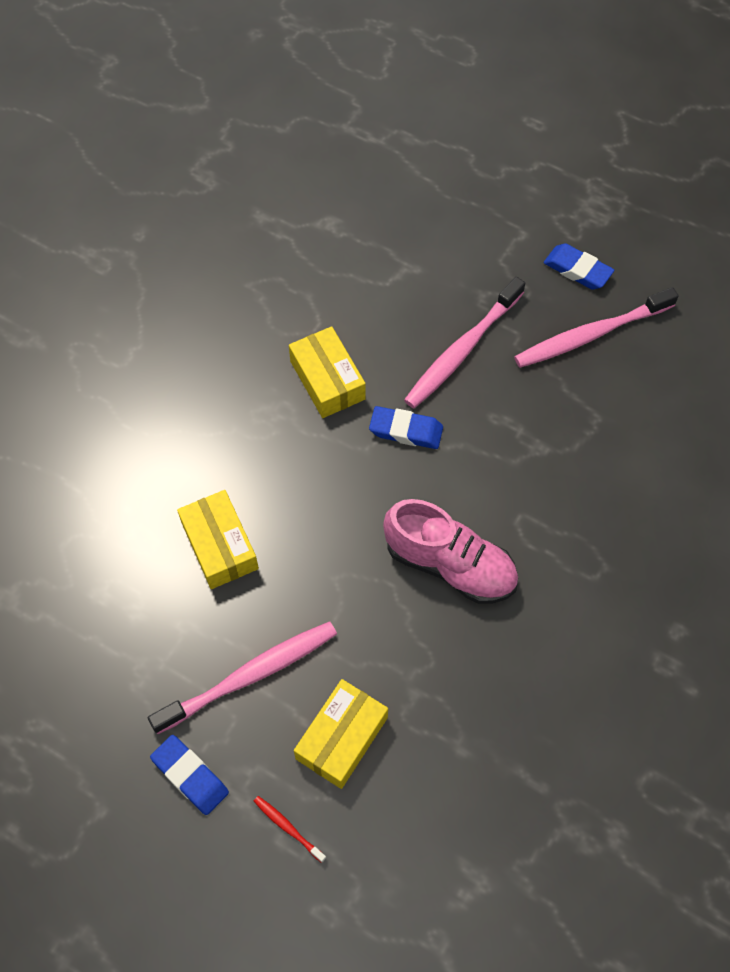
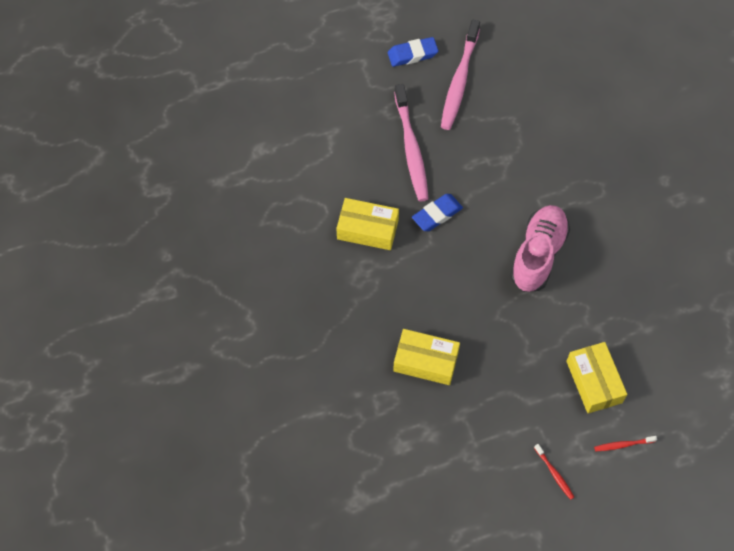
camera: 50 degrees left, 0 degrees up
(190, 776) = (554, 474): blue eraser -> red toothbrush
(250, 676) = (520, 402): pink toothbrush -> none
(450, 565) = (538, 255): pink shoe -> pink shoe turned 45 degrees counterclockwise

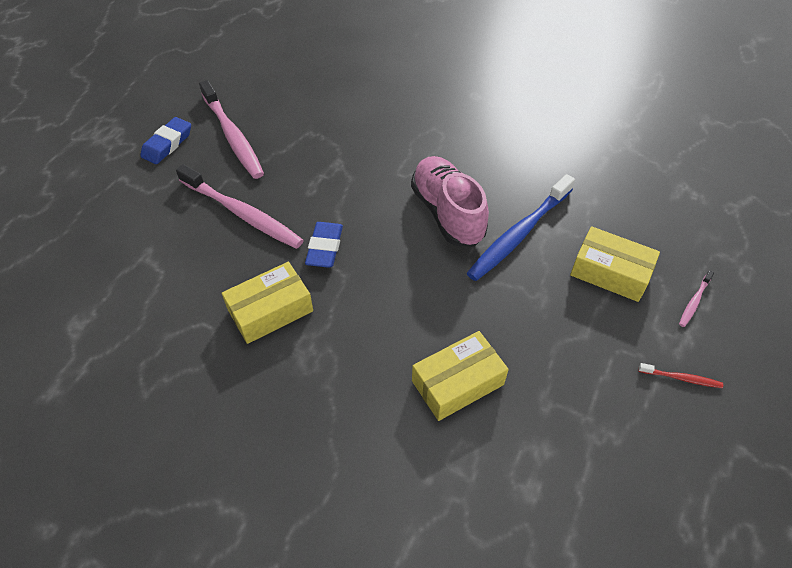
camera: 45 degrees left, 10 degrees down
(567, 308) = (519, 234): none -> blue toothbrush
(623, 445) = (694, 302): red toothbrush -> pink toothbrush

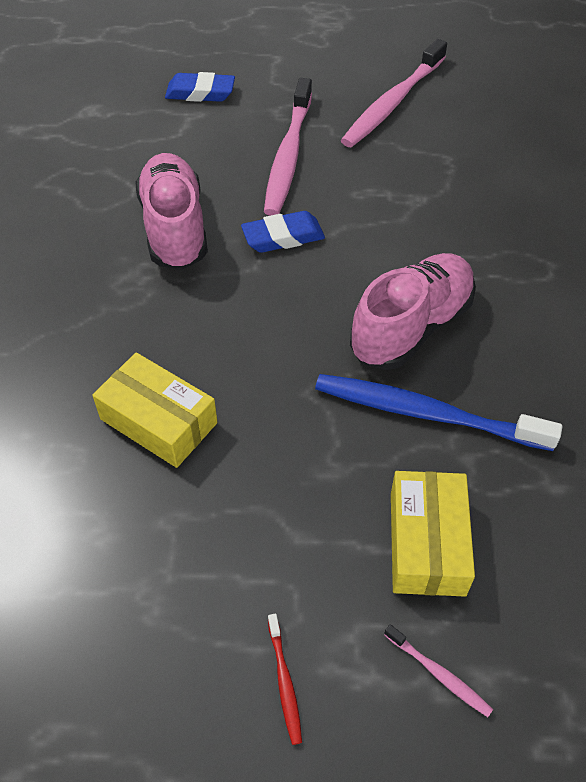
camera: 65 degrees right, 0 degrees up
(167, 144) = (344, 65): blue eraser -> blue eraser (200, 93)
(270, 310) = (174, 228): yellow box -> pink shoe
(694, 302) = (439, 674): pink toothbrush -> pink toothbrush turned 150 degrees counterclockwise

